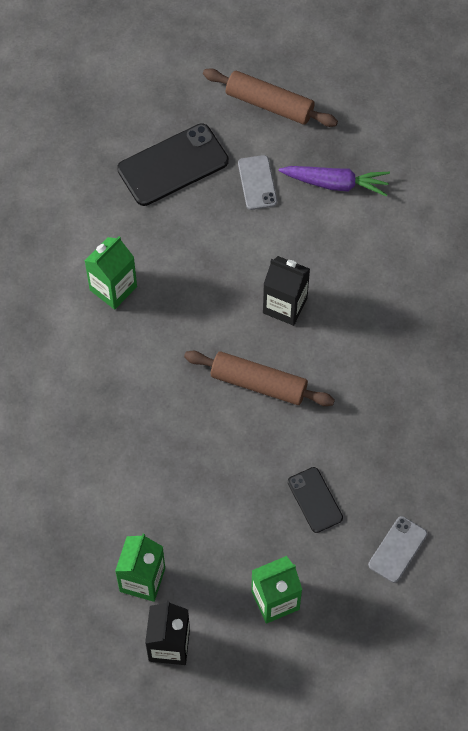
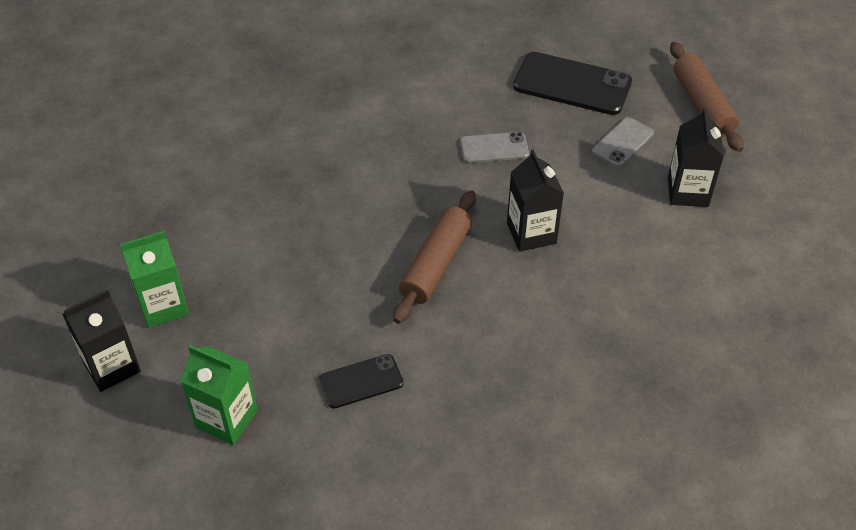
camera: 50 degrees right, 15 degrees down
(113, 288) = (421, 118): green carton -> none
(258, 383) = (436, 264): brown rolling pin -> brown rolling pin turned 45 degrees clockwise
(315, 500) = (361, 381): black phone -> black phone turned 45 degrees clockwise
(335, 184) = (688, 192): purple carrot -> black carton
(397, 549) = (372, 486): grey phone -> grey phone (494, 148)

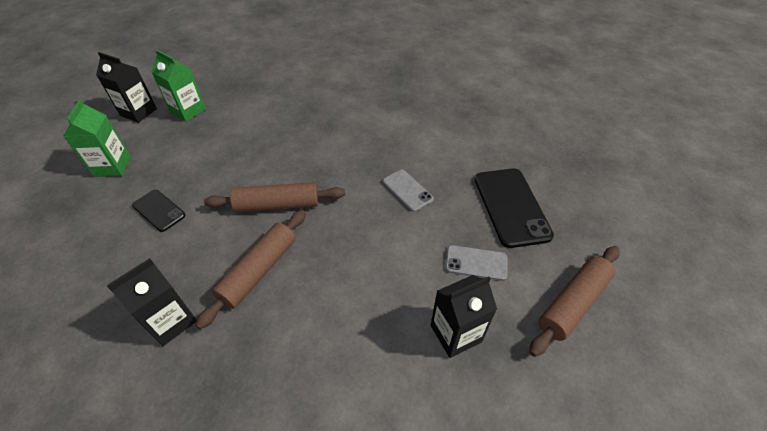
camera: 60 degrees right, 0 degrees up
(525, 309) = (259, 271): none -> brown rolling pin
(531, 233) = (337, 244): black carton -> black carton (171, 321)

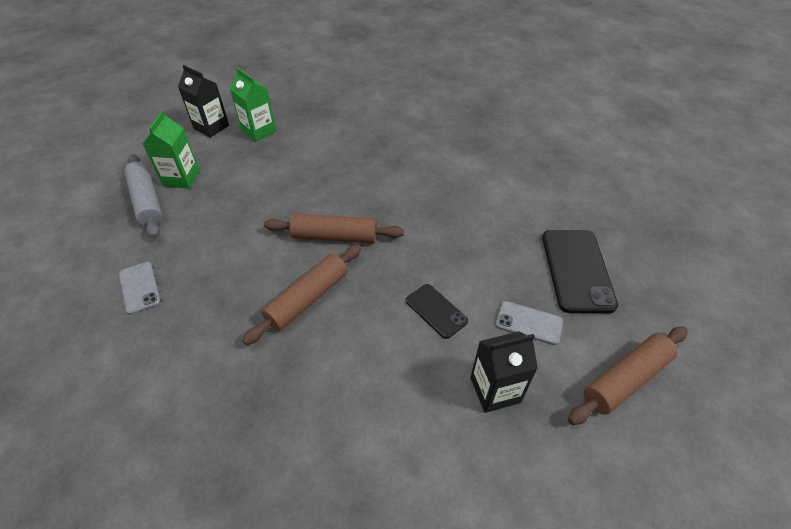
camera: 10 degrees right, 0 degrees up
(78, 194) = (147, 201): none -> grey rolling pin
(158, 210) = (220, 227): black phone -> black phone (436, 311)
(171, 321) = (220, 334): black carton -> none
(407, 190) = (468, 239): grey phone -> grey phone (139, 288)

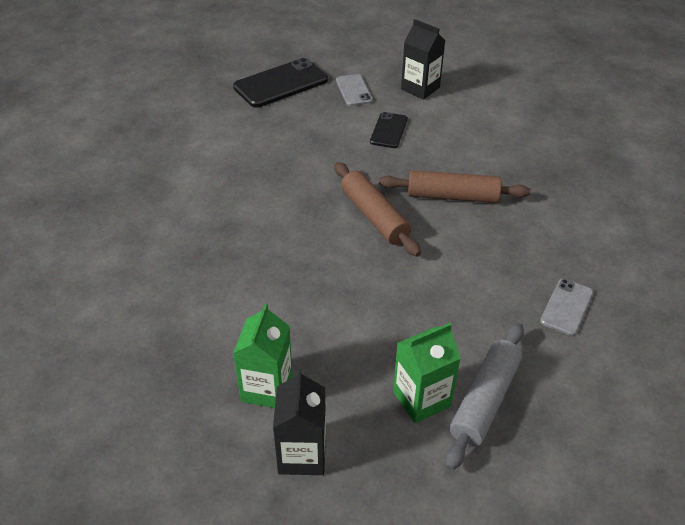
camera: 125 degrees left, 5 degrees down
(625, 379) = (357, 49): brown rolling pin -> none

